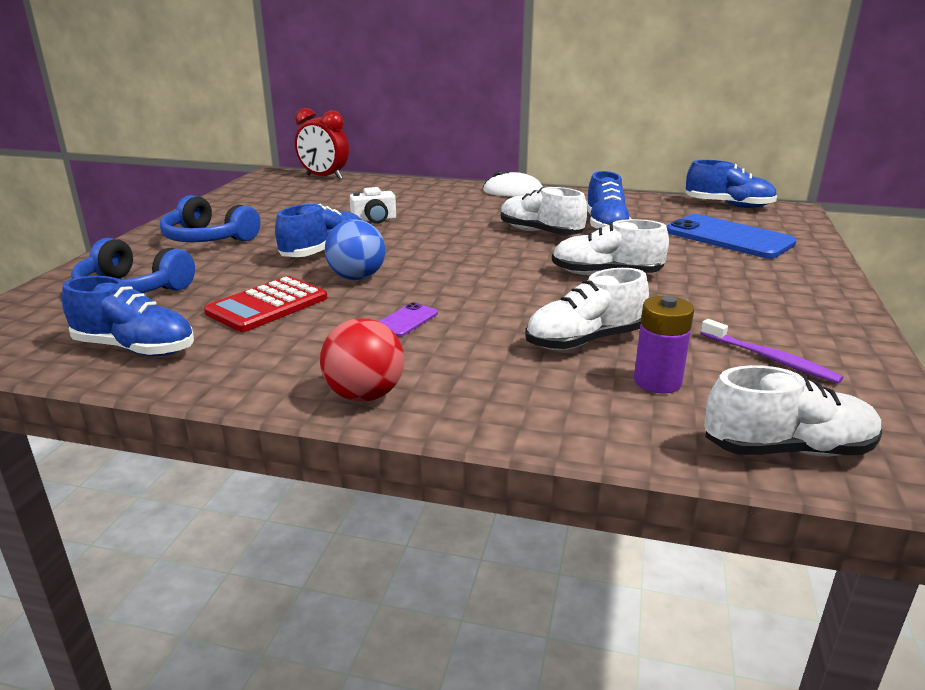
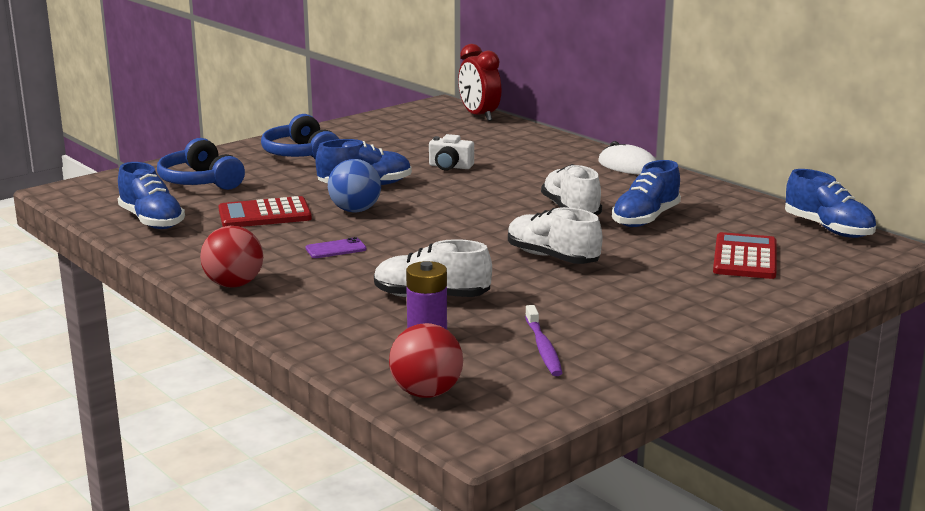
camera: 35 degrees right, 5 degrees down
(728, 237) = (745, 258): blue phone -> red calculator
(787, 449) = (426, 393): white shoe -> red ball

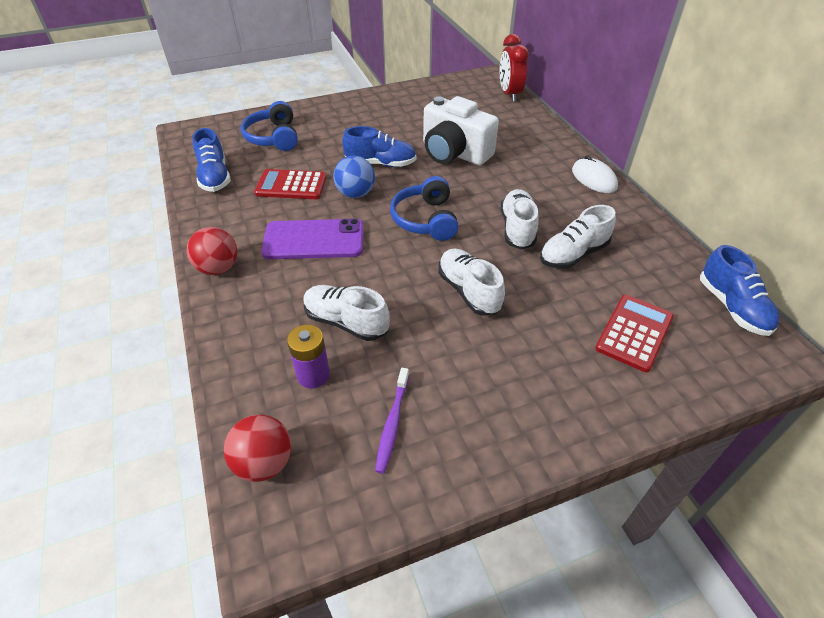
camera: 20 degrees right, 25 degrees up
(301, 154) = (358, 118): blue headphones -> blue headphones (425, 219)
(336, 249) = (314, 240): purple phone -> purple phone, size x2.25
(450, 167) = (454, 153): white camera -> white camera, size x2.13
(645, 219) = (573, 254): blue shoe -> white shoe

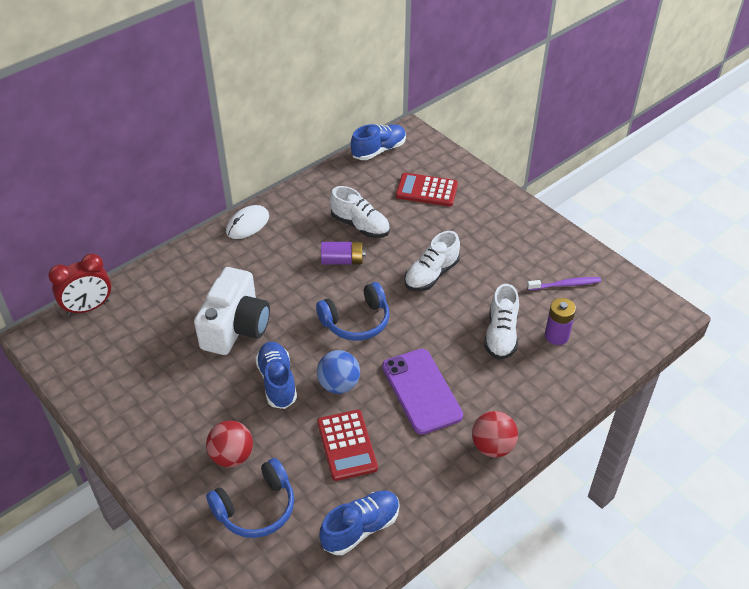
camera: 110 degrees left, 0 degrees up
(264, 463) = (630, 334): red ball -> red ball (232, 456)
(517, 229) = (342, 261): white shoe -> purple battery

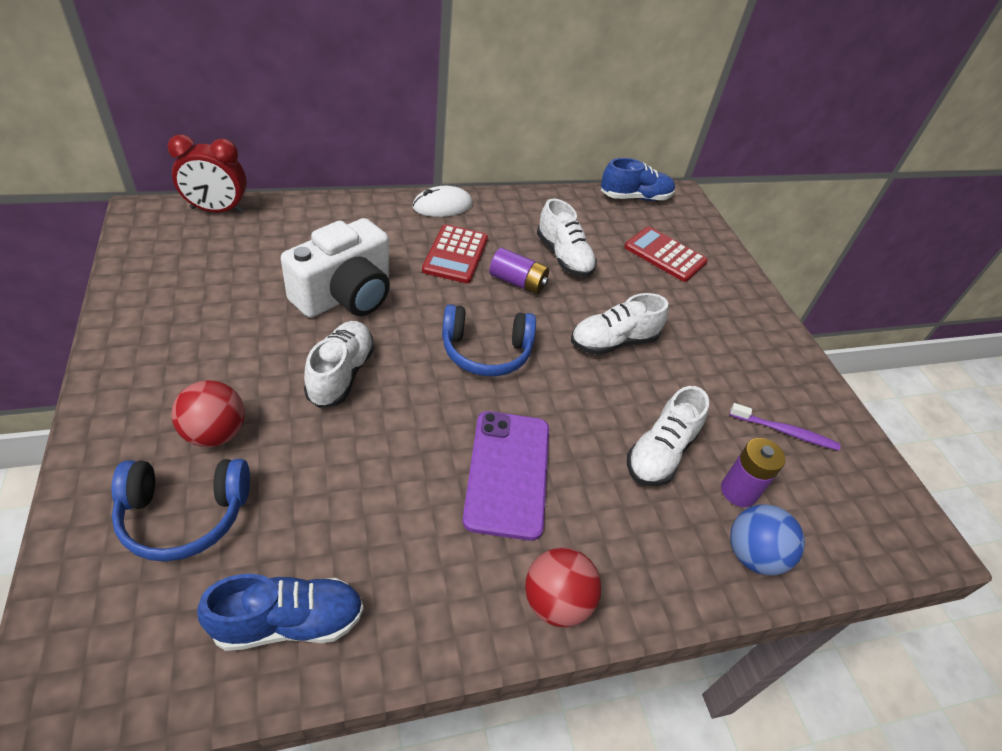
camera: 20 degrees right, 0 degrees up
(277, 382) = (341, 374): blue shoe -> white shoe
(339, 385) = (410, 413): blue ball -> blue ball (752, 555)
(347, 445) = (361, 493): red calculator -> red calculator (455, 254)

